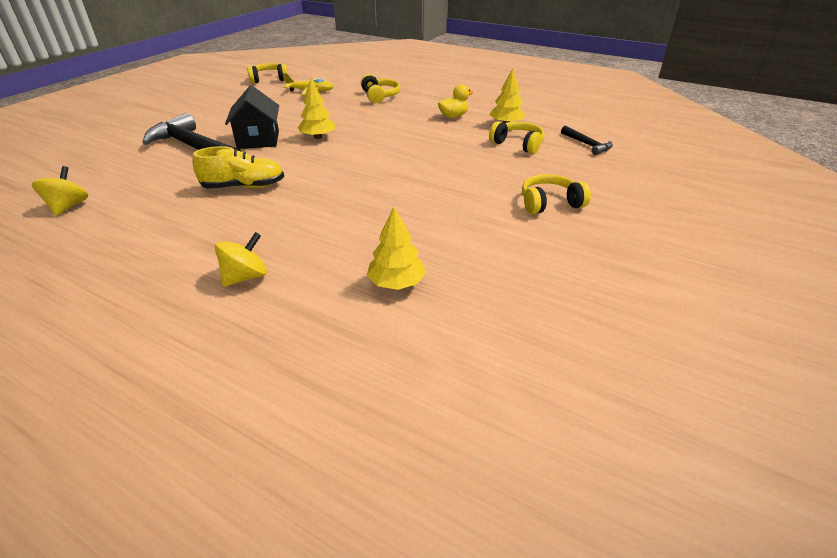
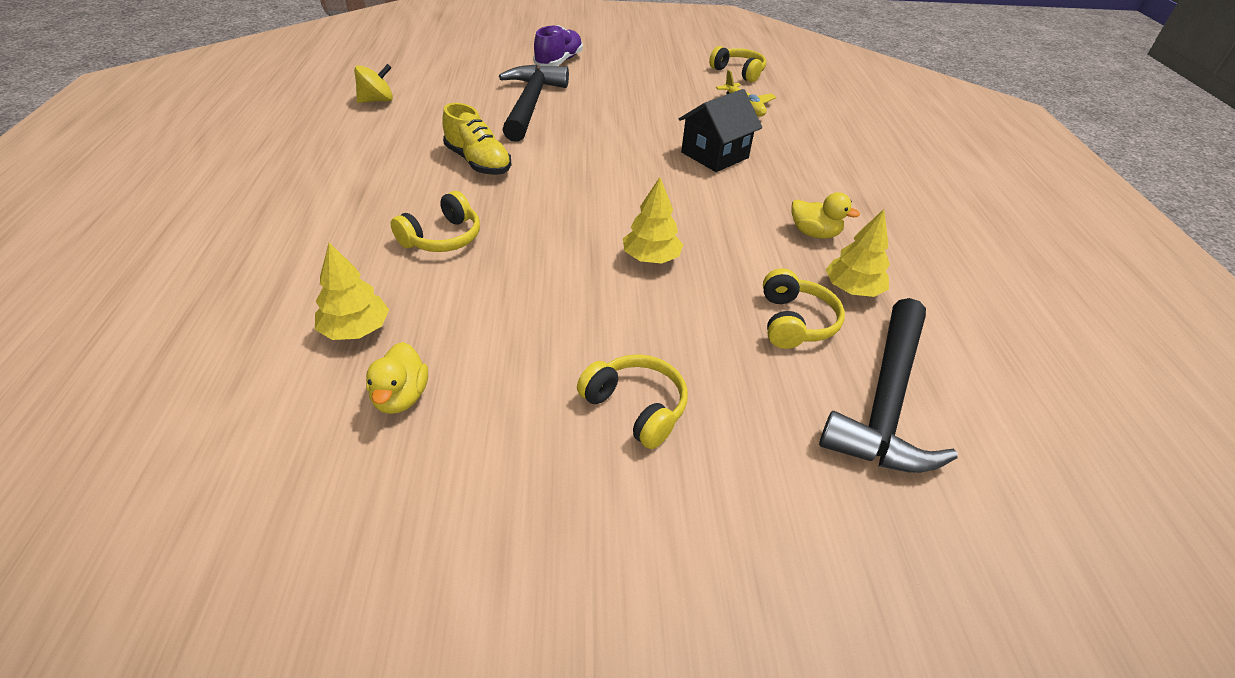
camera: 55 degrees right, 5 degrees up
(150, 122) = (558, 62): none -> purple shoe
(245, 277) = (318, 232): yellow spinning top -> none
(258, 140) = (583, 128): black house -> black house (715, 155)
(318, 137) = (630, 159): yellow tree -> yellow tree (651, 258)
(379, 96) = (796, 155): yellow headphones -> yellow headphones (442, 238)
(484, 278) = (400, 397): none -> yellow duck
(587, 145) = (885, 402): black hammer -> black hammer, size x2.07

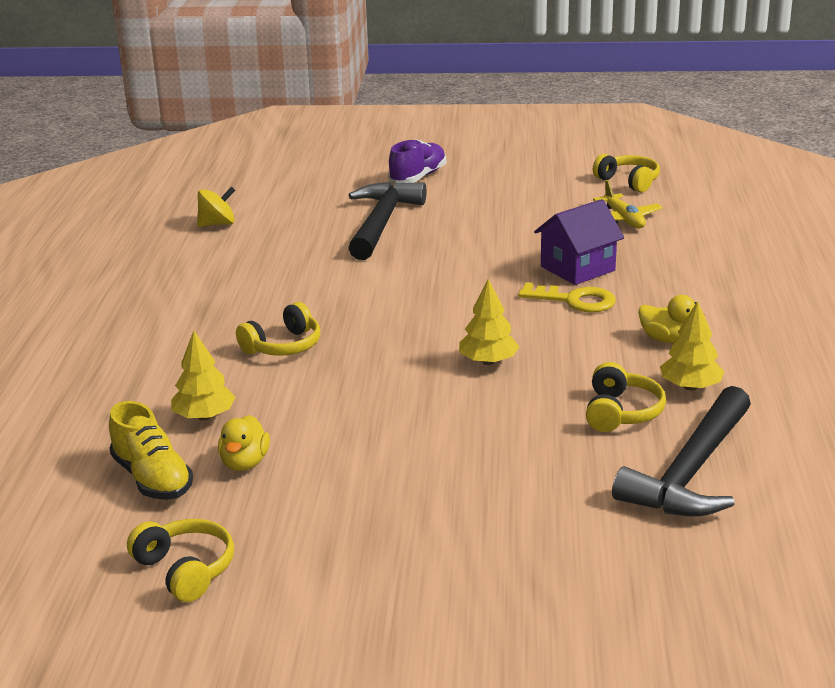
camera: 10 degrees right, 15 degrees down
(478, 162) = (321, 280): yellow shoe -> yellow shoe (152, 478)
(635, 408) = (452, 473): yellow headphones -> yellow headphones (185, 570)
(715, 155) = (577, 268): black house -> purple house
(719, 189) = (575, 300): none -> yellow key

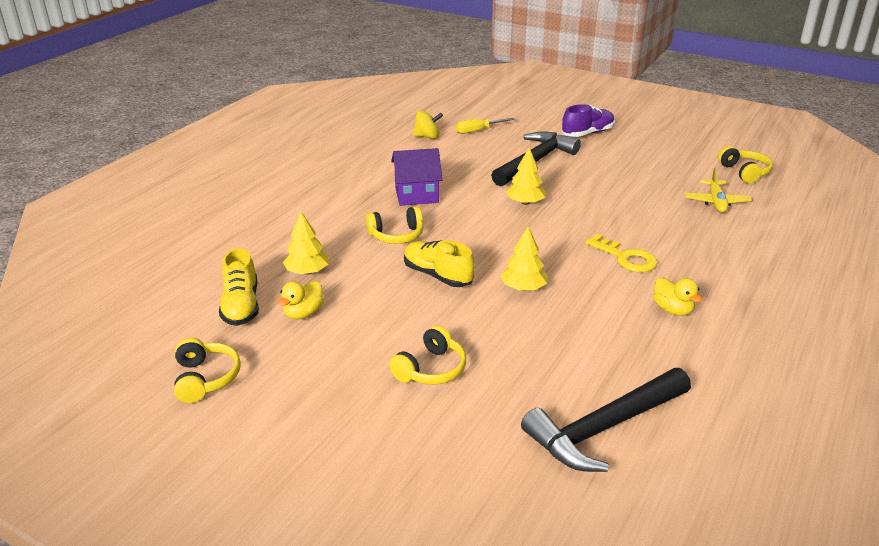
camera: 25 degrees right, 5 degrees up
(278, 203) = (478, 131): none -> yellow screwdriver
(376, 376) = (438, 275): none -> yellow shoe
(577, 268) = (648, 232): purple house -> purple house (416, 195)
(621, 412) = (588, 359): yellow headphones -> yellow headphones (430, 369)
(690, 387) = (660, 355): yellow tree -> yellow tree (525, 202)

